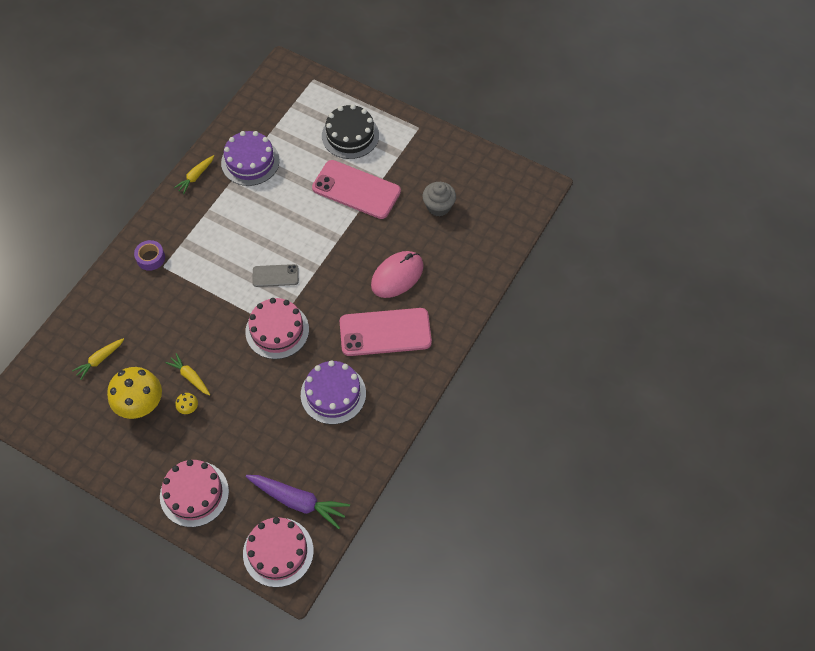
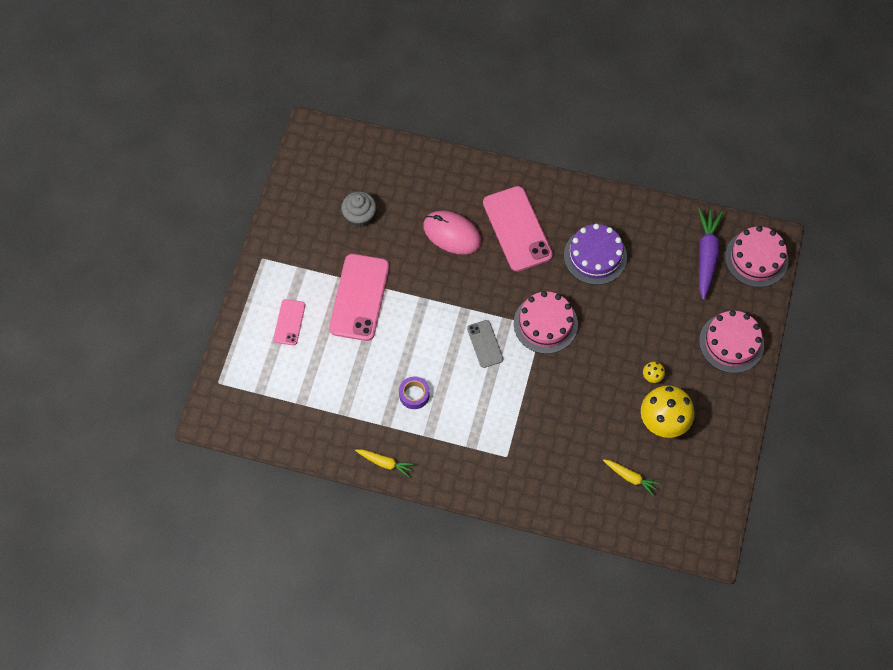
camera: 105 degrees left, 5 degrees up
(150, 258) = (500, 472): purple tape -> purple tape (414, 395)
(190, 377) = (620, 386): yellow carrot -> none
(250, 161) = (350, 413): purple cake -> none
(350, 135) = (289, 322): black cake -> pink phone

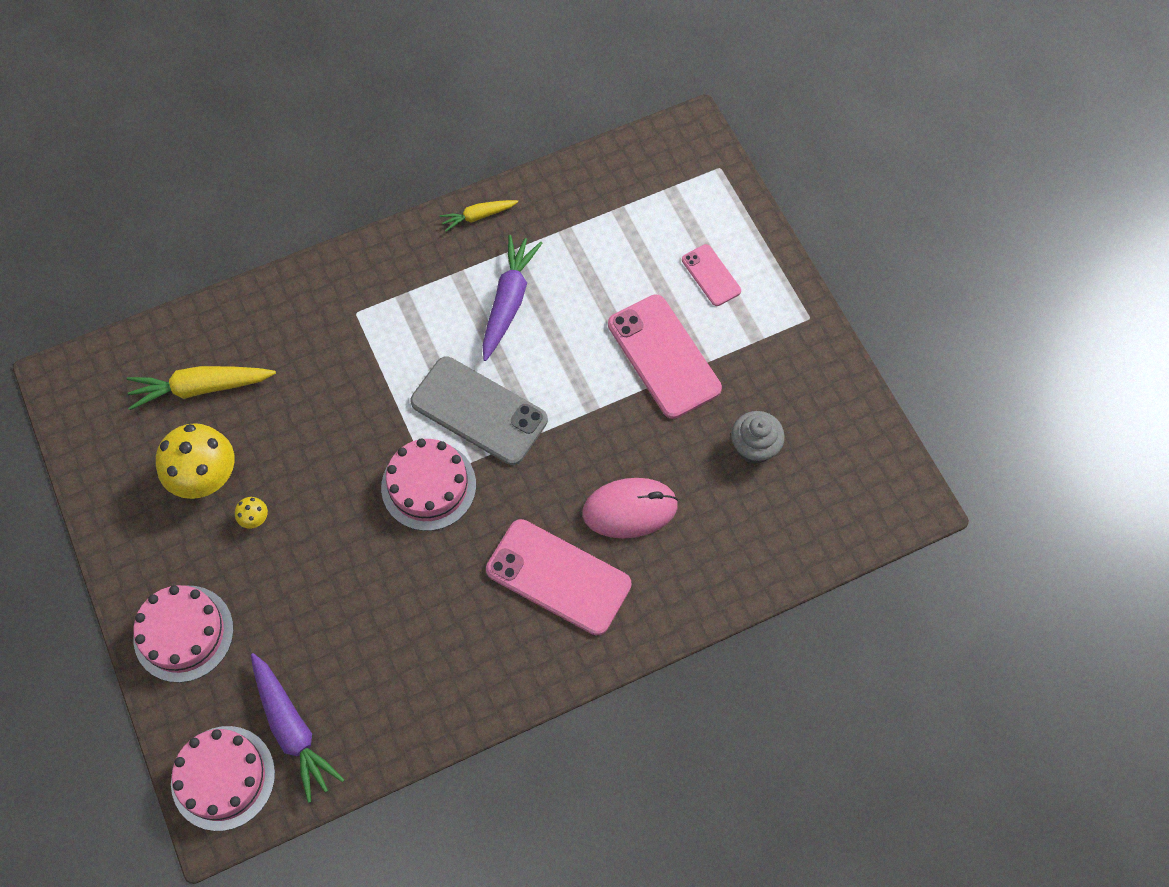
camera: 140 degrees right, 0 degrees up
(414, 395) = (508, 301): purple tape -> purple carrot
(485, 344) = (479, 411): grey phone -> grey phone, size x1.90
(595, 256) = (435, 616): purple cake -> none
(630, 477) = (200, 388): yellow carrot -> yellow carrot, size x1.74

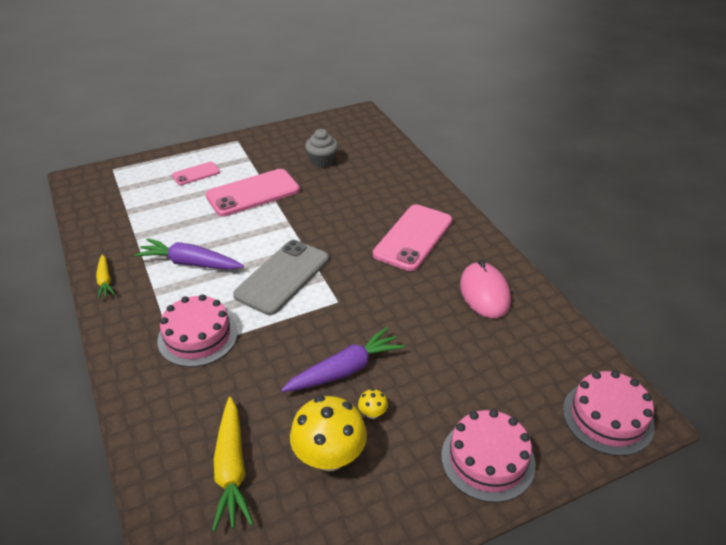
camera: 90 degrees left, 25 degrees down
(292, 729) = (555, 374): purple carrot -> purple carrot (345, 370)
(428, 486) = (344, 302): pink cake -> pink cake (197, 336)
(630, 509) = (363, 208): pink mouse -> pink mouse (484, 293)

